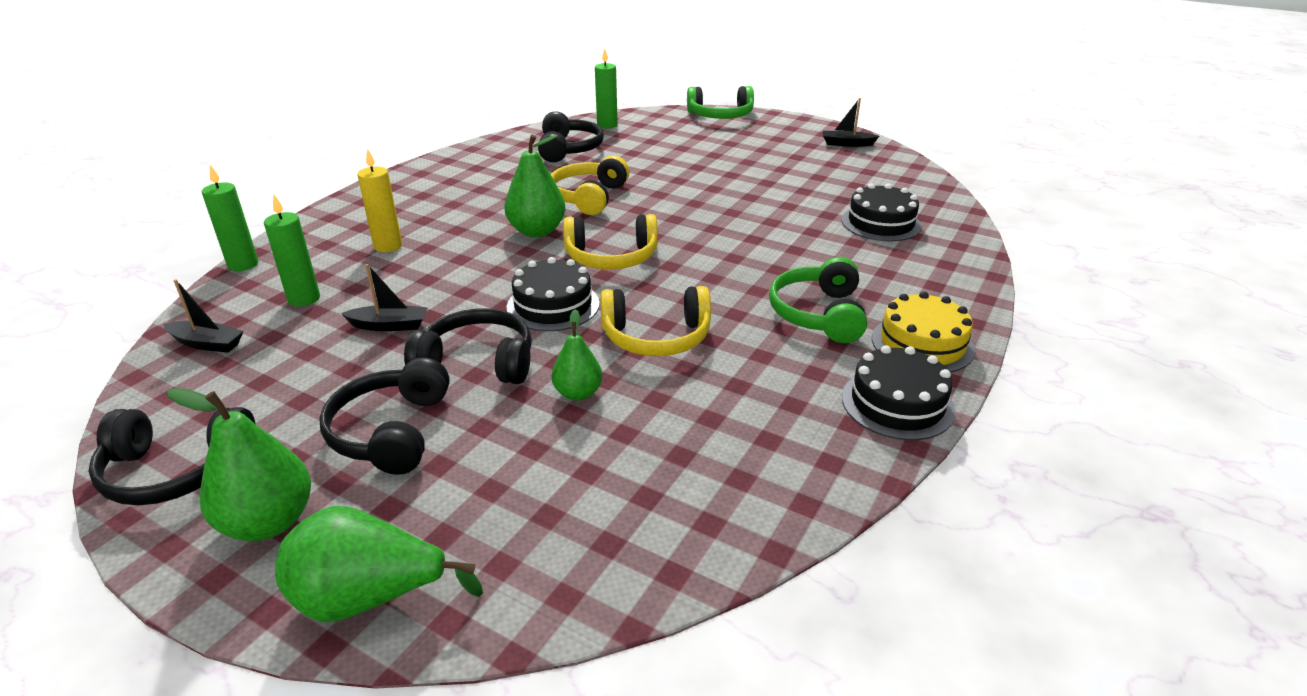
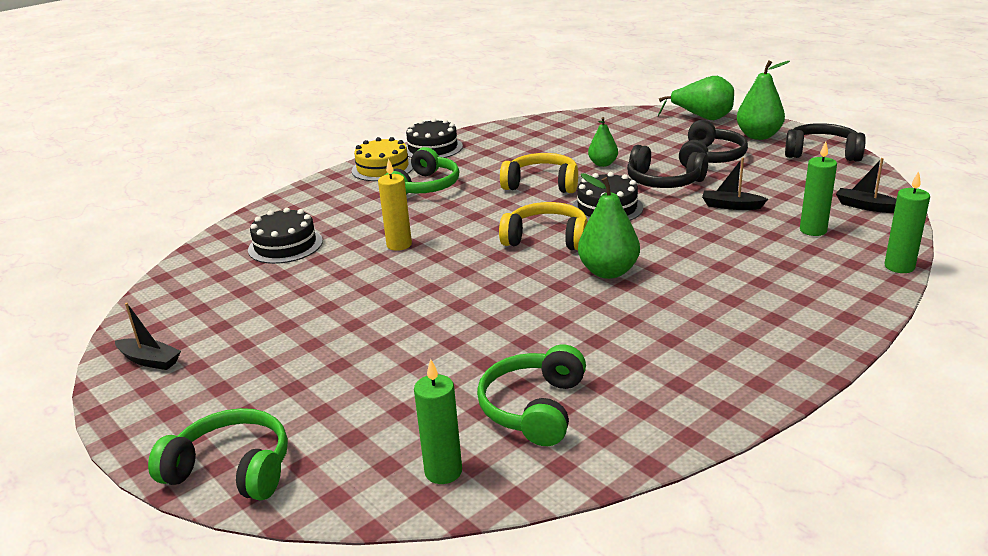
camera: 160 degrees left, 5 degrees down
(388, 246) = (760, 271): yellow candle -> yellow candle (399, 245)
(568, 149) = (534, 408): black headphones -> green headphones
(589, 197) = (540, 309): yellow headphones -> none

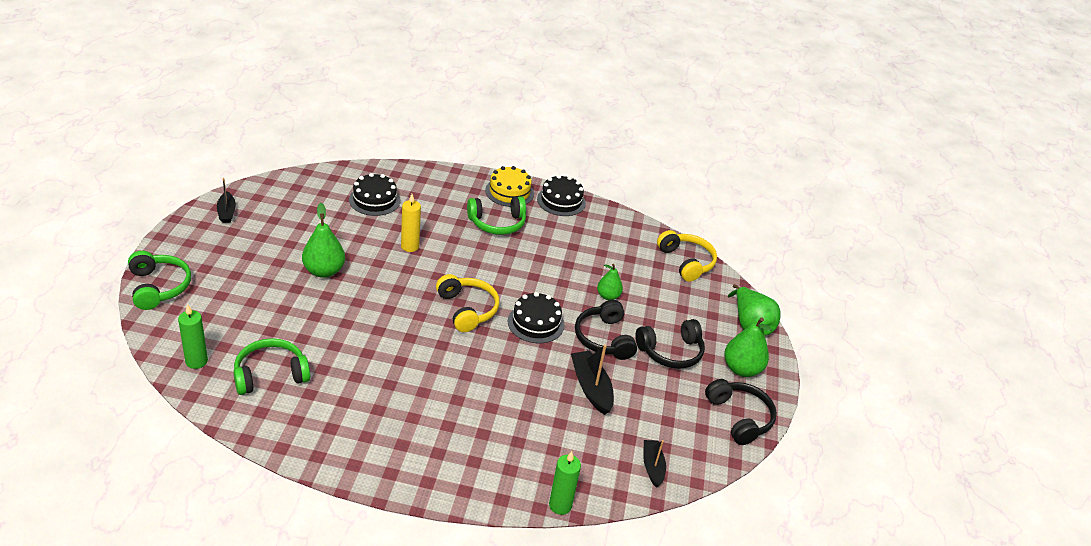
camera: 45 degrees right, 10 degrees up
(542, 184) = (547, 277): yellow headphones -> yellow headphones (686, 262)
(608, 272) = (443, 354): green pear -> green pear (324, 271)
(731, 206) = (591, 388): black boat -> black boat, size x1.54
(813, 230) = (584, 444): green candle -> none

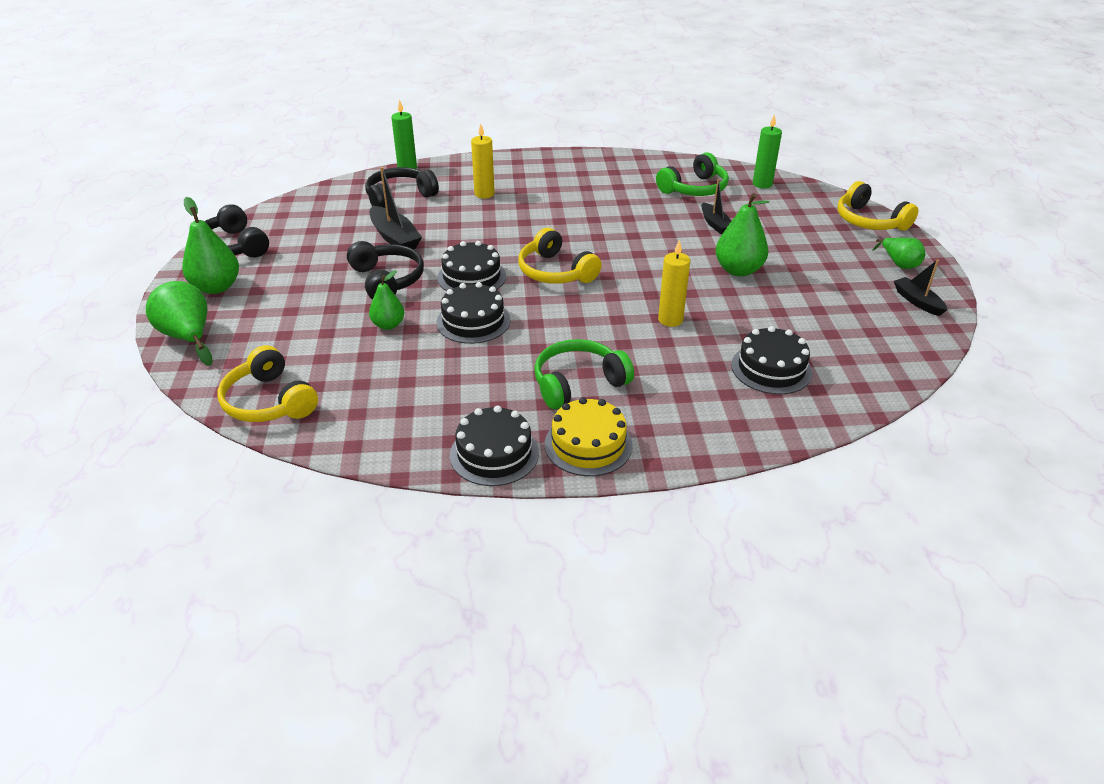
camera: 170 degrees right, 0 degrees up
(158, 287) = (869, 221): green headphones -> yellow headphones
(196, 242) = (899, 264): none -> green pear
(488, 429) = (484, 194): none -> yellow candle
(547, 283) = (473, 321): none -> black cake
(652, 466) = (328, 200): black boat -> black boat (715, 224)
(670, 352) = (304, 285): black headphones -> black headphones (399, 197)

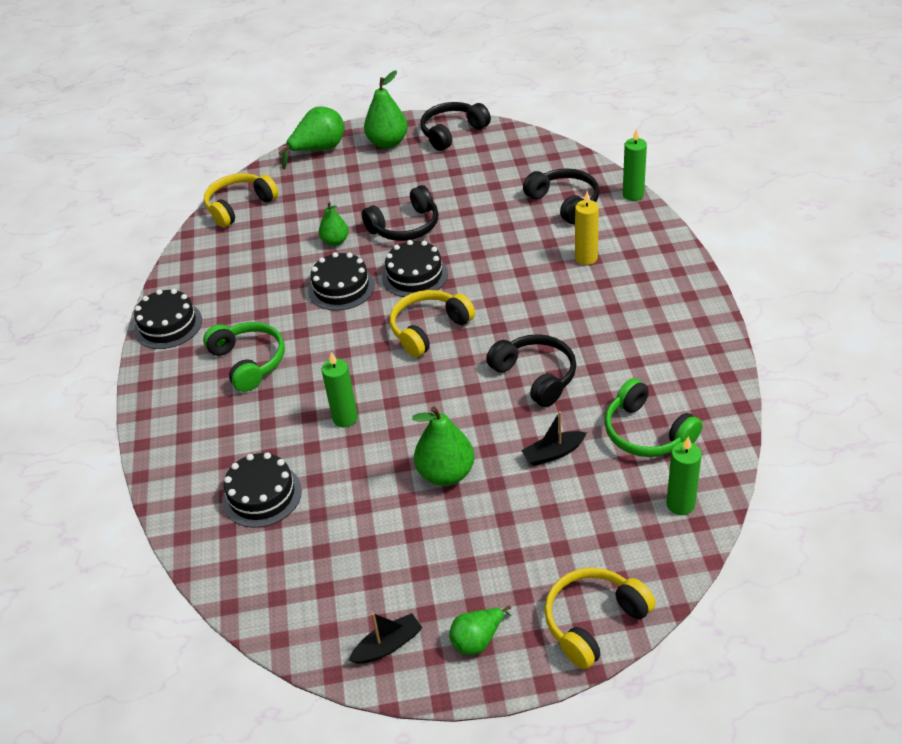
camera: 90 degrees right, 5 degrees up
(395, 237) = (481, 216): black boat -> none
(588, 444) = (171, 375): yellow cake -> none
(628, 225) = (535, 376): none -> black headphones
(670, 320) = (345, 418): yellow candle -> green candle

